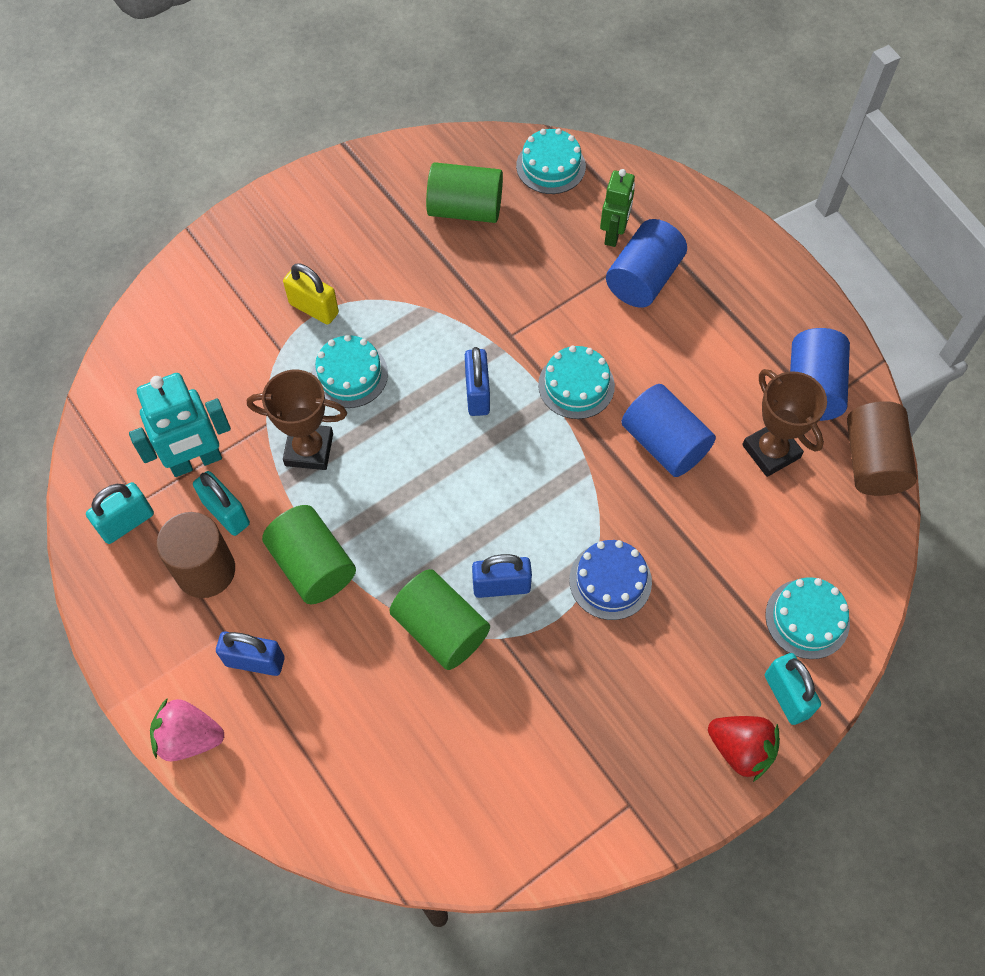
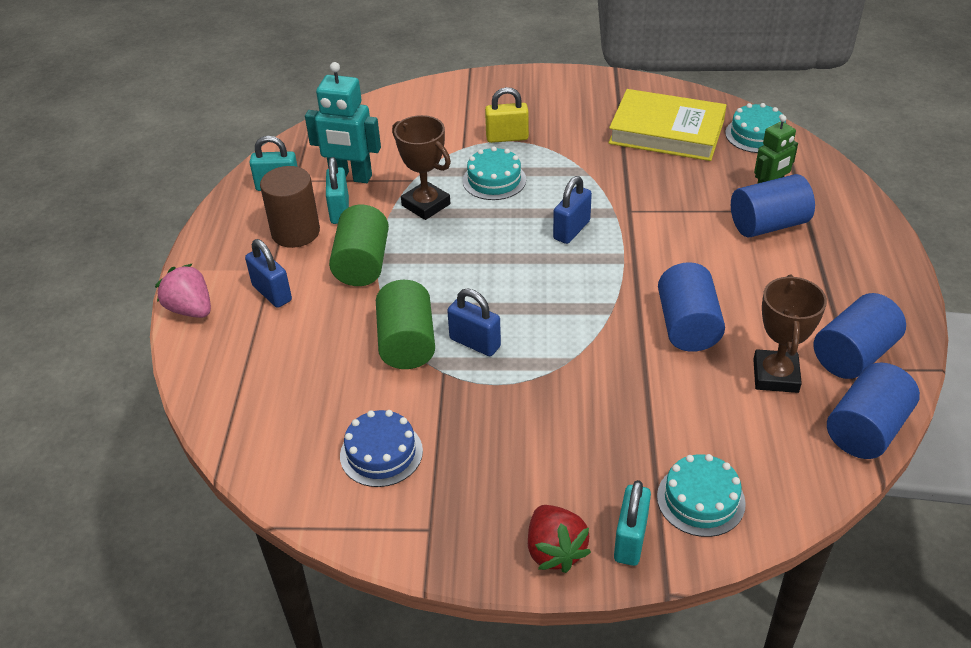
camera: 40 degrees right, 20 degrees down
(314, 308) = (507, 137): yellow padlock -> yellow padlock turned 75 degrees counterclockwise
(465, 209) = (666, 132): green cylinder -> yellow book
(576, 385) = (651, 259): turquoise cake -> none
(610, 581) = (559, 384): blue cake -> blue cake (381, 453)
(873, 461) = (866, 429): brown cylinder -> blue cylinder

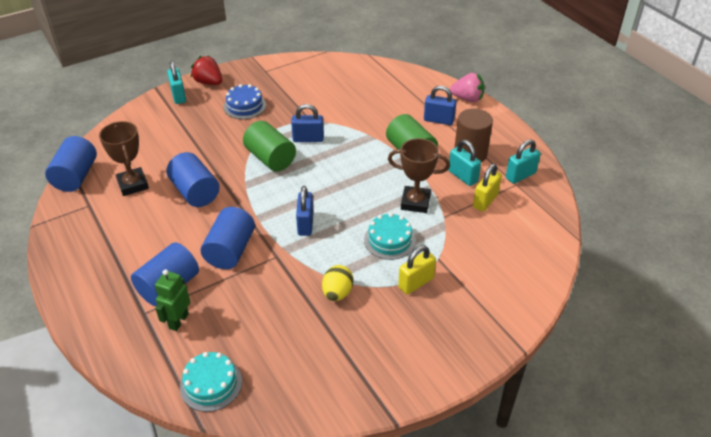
camera: 145 degrees right, 0 degrees up
(351, 177) = (485, 201): turquoise robot -> yellow padlock
(381, 453) = (309, 84): blue cake -> blue cake (244, 106)
(407, 343) = (343, 126): green cylinder -> green cylinder (270, 158)
(590, 156) = (337, 293): none -> yellow egg
(666, 132) = (292, 350): yellow book -> none
(700, 499) = (153, 119): turquoise cake -> none
(853, 355) = (88, 213): blue cylinder -> blue cylinder (230, 250)

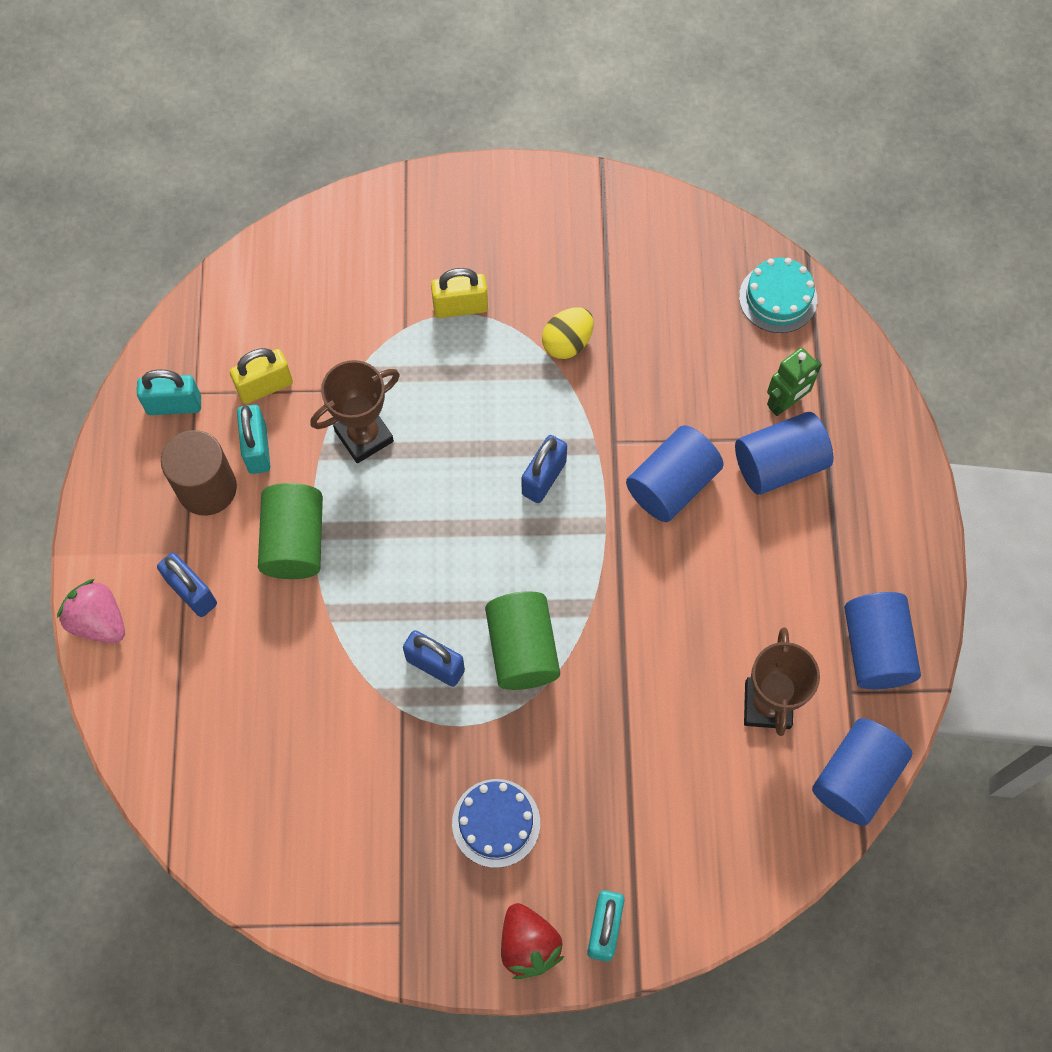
camera: 150 degrees left, 25 degrees up
(195, 192) = (675, 633): blue cylinder -> blue cylinder (875, 649)
(389, 240) = (447, 389): turquoise cake -> none
(415, 202) = (364, 436): brown trophy -> brown trophy turned 75 degrees counterclockwise

